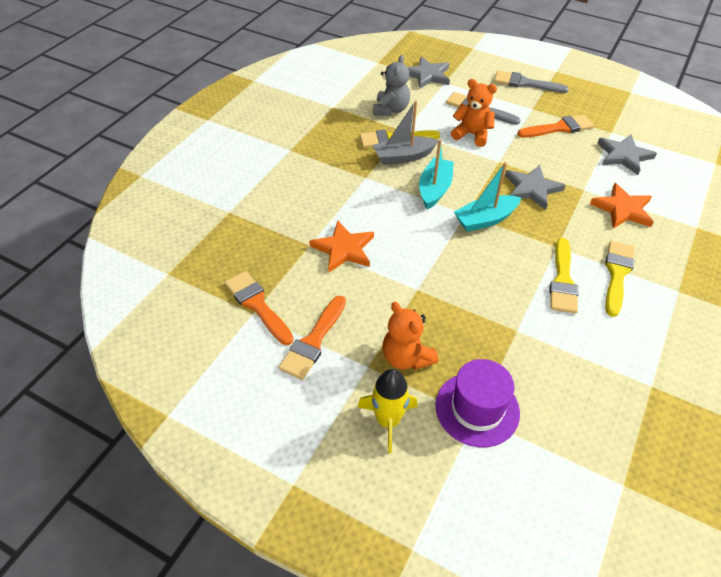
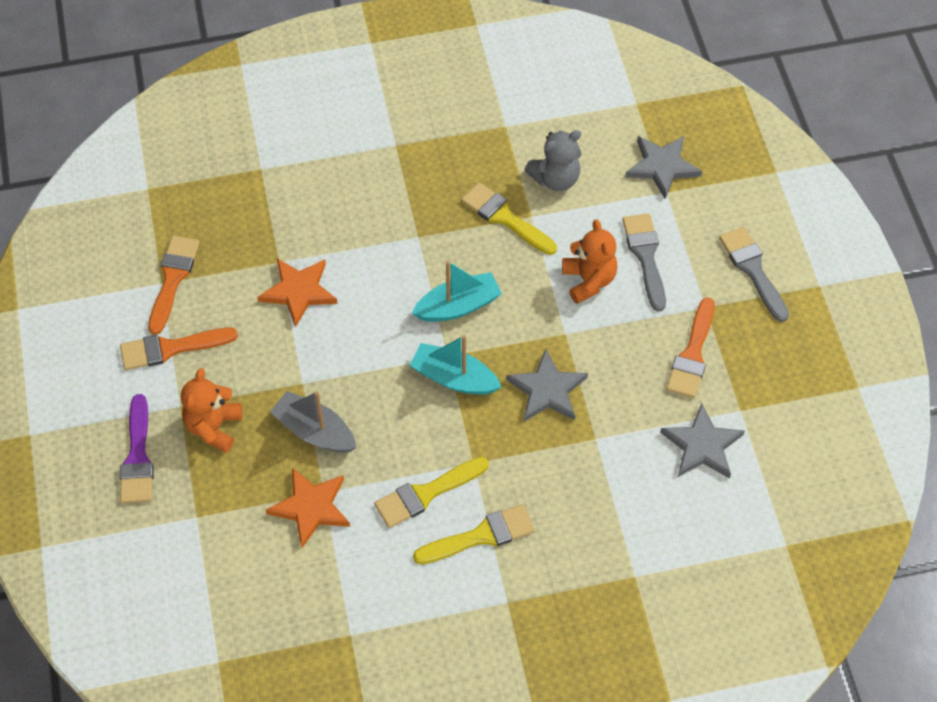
camera: 50 degrees right, 10 degrees up
(388, 421) = (138, 457): yellow rocket -> purple brush
(403, 157) = (484, 245): grey boat -> grey boat (314, 431)
(477, 409) = (205, 513): purple hat -> none
(559, 128) = (692, 354): orange brush -> orange brush turned 75 degrees clockwise
(622, 209) = (596, 491): orange star -> orange star (311, 507)

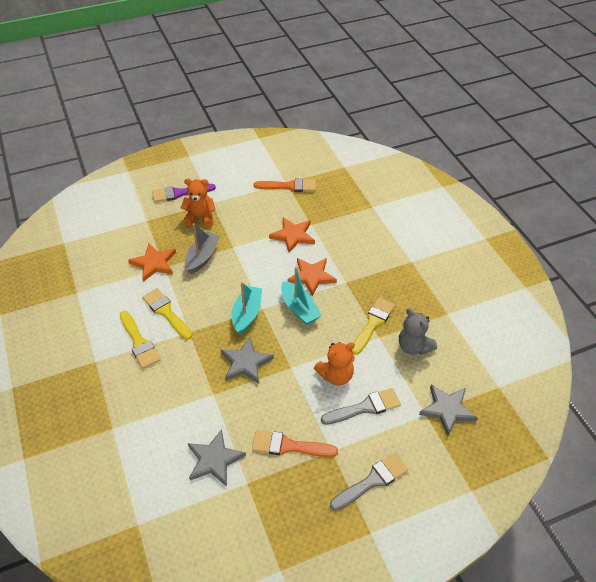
camera: 80 degrees right, 10 degrees down
(171, 348) = (246, 193): orange brush -> none
(396, 279) = (312, 277): none -> orange star

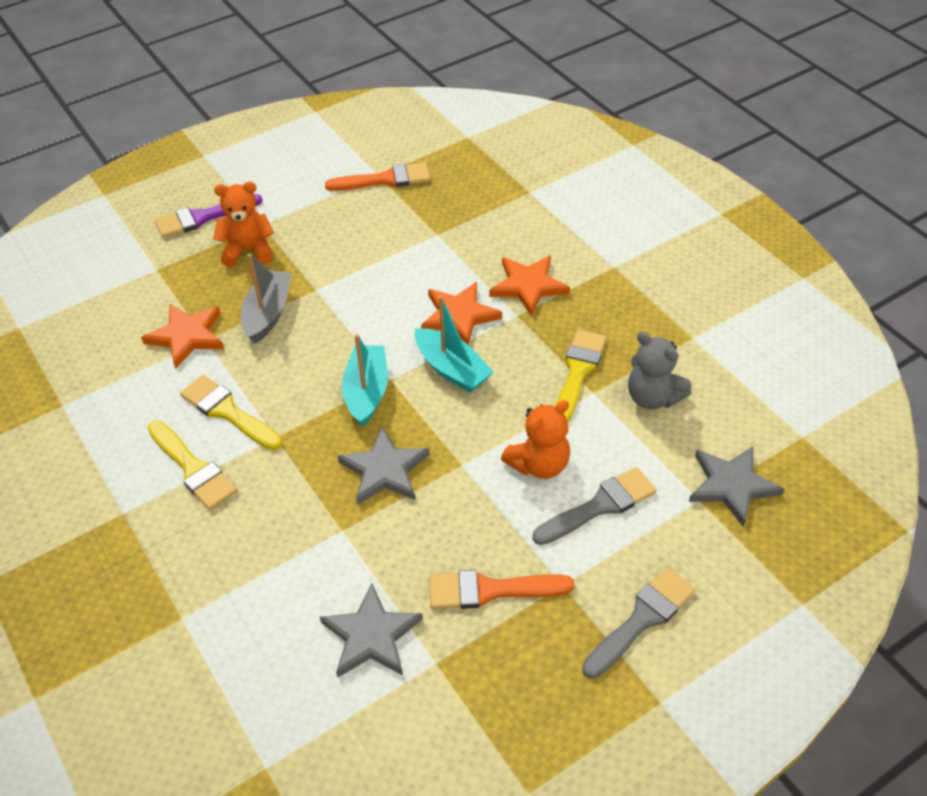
camera: 10 degrees left, 0 degrees up
(293, 236) = (411, 256): orange star -> orange star (528, 286)

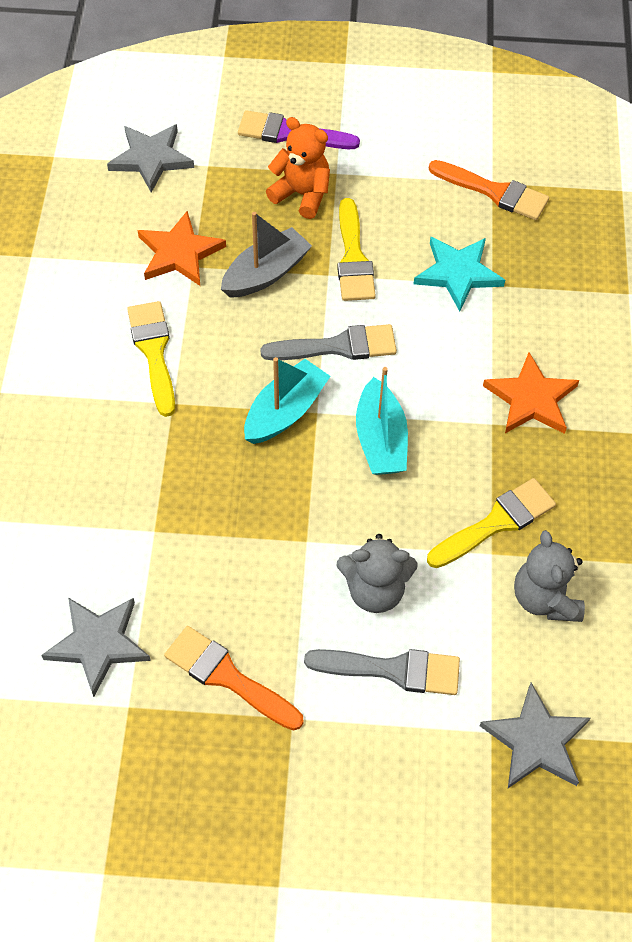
camera: 35 degrees right, 10 degrees up
(193, 468) = (84, 388): yellow brush -> yellow brush (353, 258)
(384, 470) = (236, 499): grey star -> grey star (151, 159)
(407, 240) = (458, 273): none -> turquoise star
(459, 315) = (436, 388): orange star -> none
(539, 464) = (375, 590): orange teddy bear -> grey teddy bear
(642, 619) = (331, 802): grey brush -> grey brush (338, 346)

